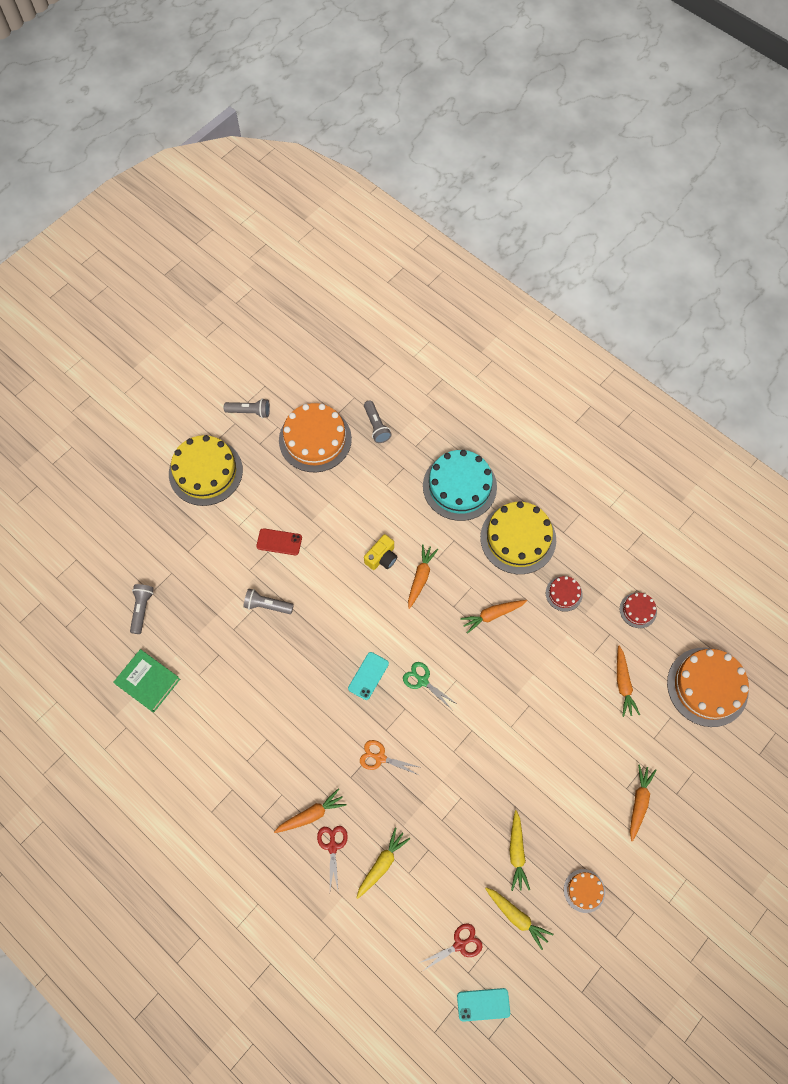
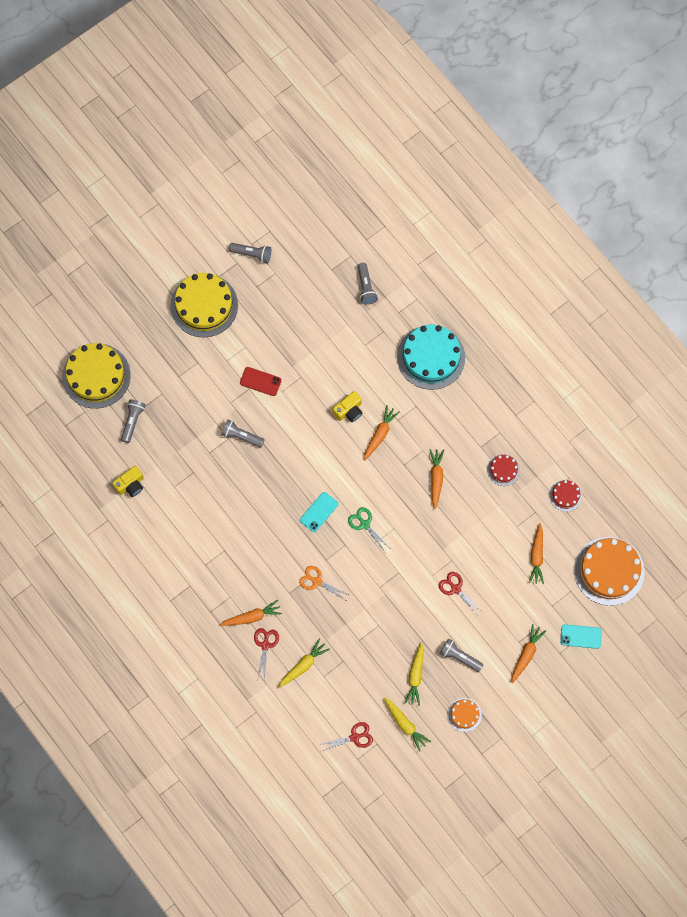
camera: 10 degrees right, 5 degrees up
(148, 681) = (130, 485): green book -> yellow camera
(315, 439) = (307, 291): orange cake -> none
(483, 1004) = (364, 783): turquoise phone -> turquoise phone (580, 636)
(492, 615) = (436, 478): orange carrot -> orange carrot turned 105 degrees clockwise
(518, 538) = (473, 414): yellow cake -> yellow cake (96, 376)
(540, 738) = (455, 589): none -> red scissors
(563, 819) = (459, 657): none -> grey flashlight

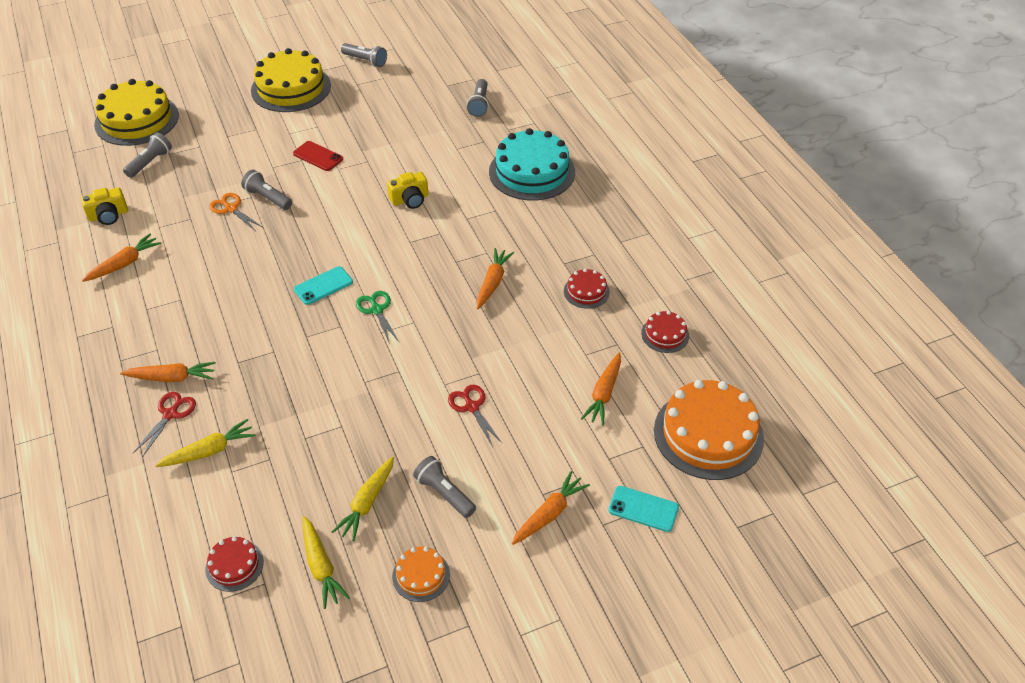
camera: 15 degrees right, 25 degrees down
(317, 581) = (282, 357): orange scissors -> orange scissors (231, 209)
(355, 737) = (234, 565): red scissors -> red cake
(380, 434) = (438, 227): orange carrot -> orange carrot (125, 263)

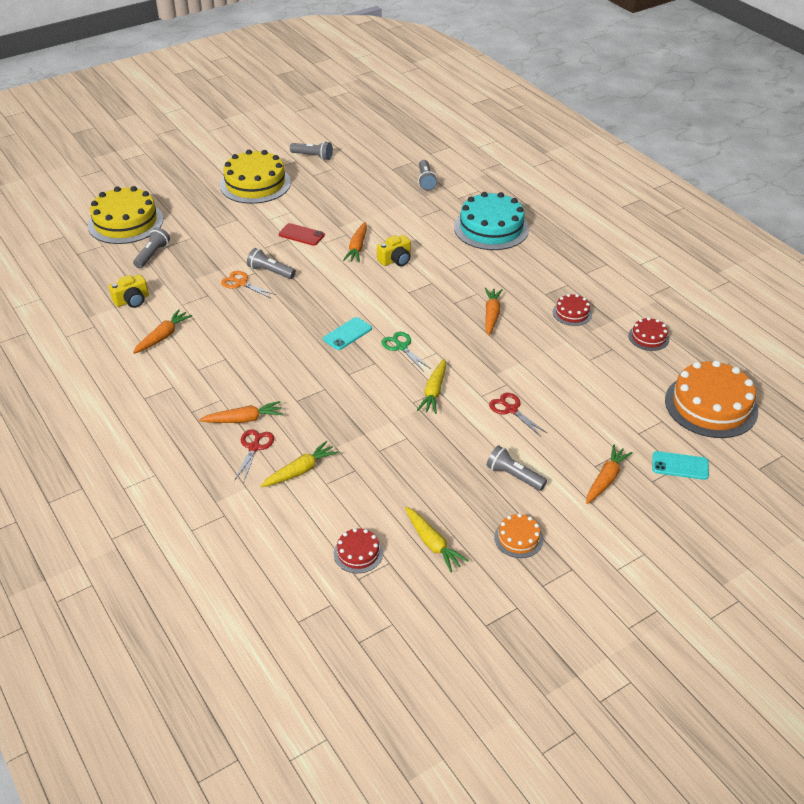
camera: 10 degrees left, 5 degrees down
(367, 503) = (452, 492): yellow carrot -> yellow carrot (434, 392)
(603, 394) = (616, 387): orange carrot -> orange carrot (357, 247)

